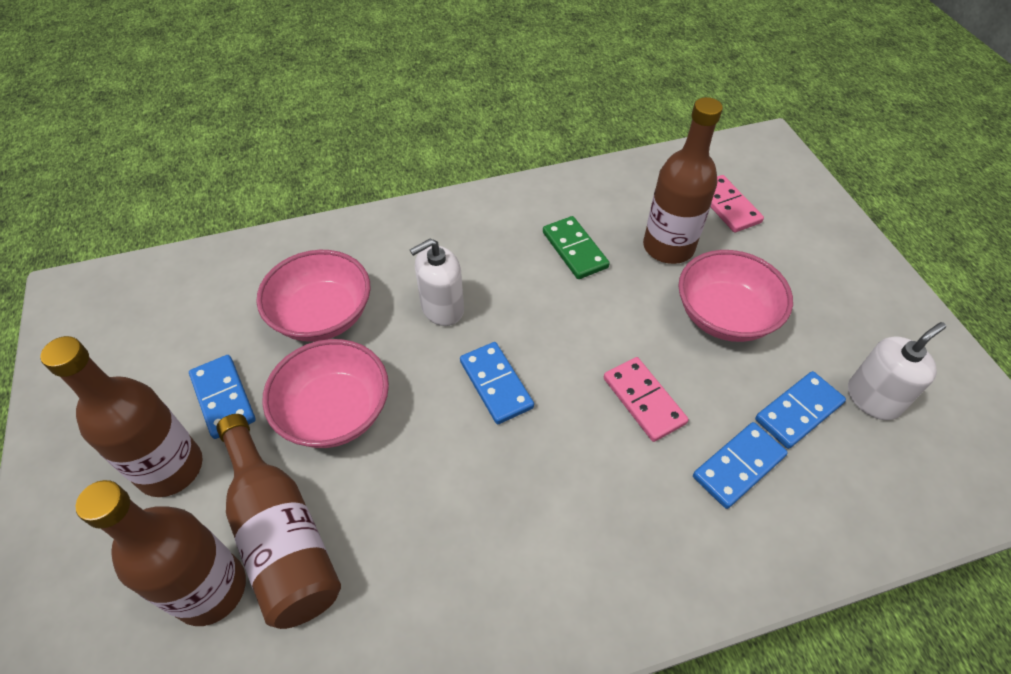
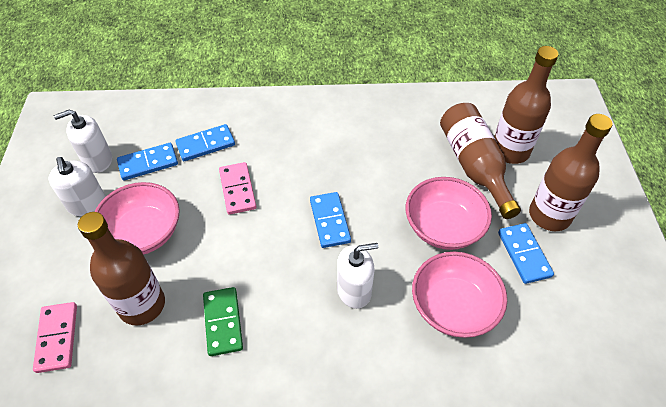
camera: 165 degrees left, 0 degrees up
(825, 334) = (87, 204): none -> white soap dispenser

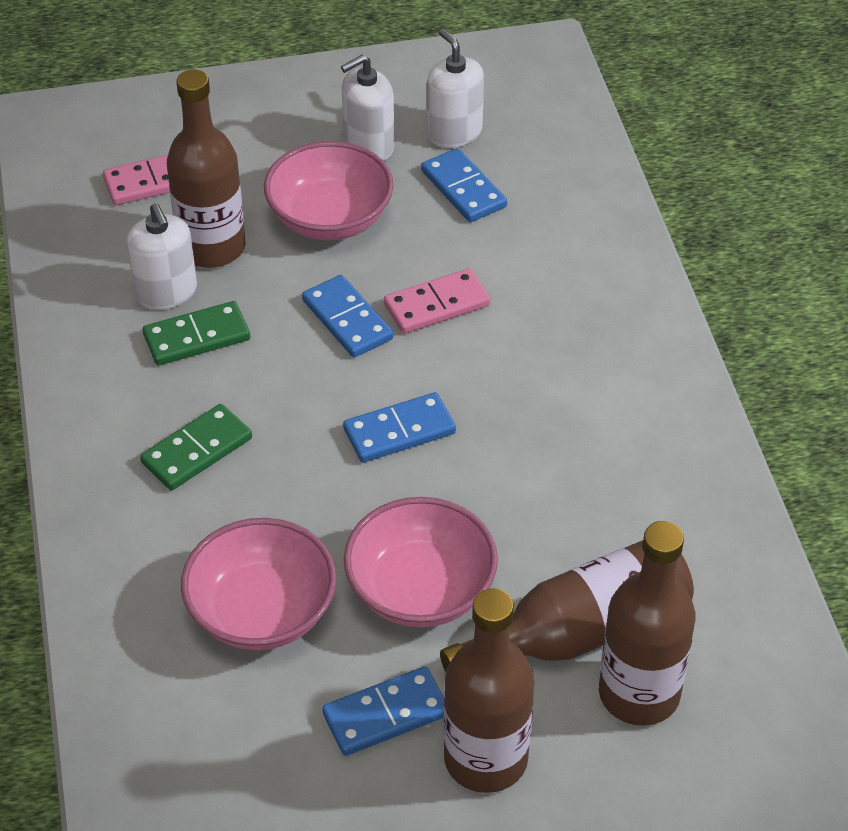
camera: 80 degrees right, 5 degrees down
(205, 144) = (522, 246): blue domino -> blue domino (347, 319)
(323, 331) = (197, 451): none -> green domino
(354, 290) = (272, 479): white soap dispenser -> white soap dispenser (166, 292)

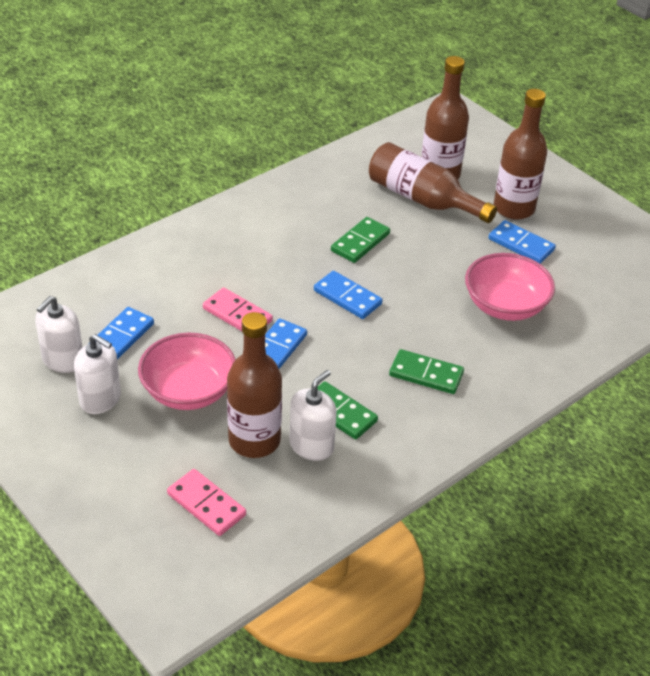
camera: 120 degrees left, 5 degrees down
(420, 590) = (443, 256): pink bowl -> none
(512, 498) = (360, 242): none -> green domino

